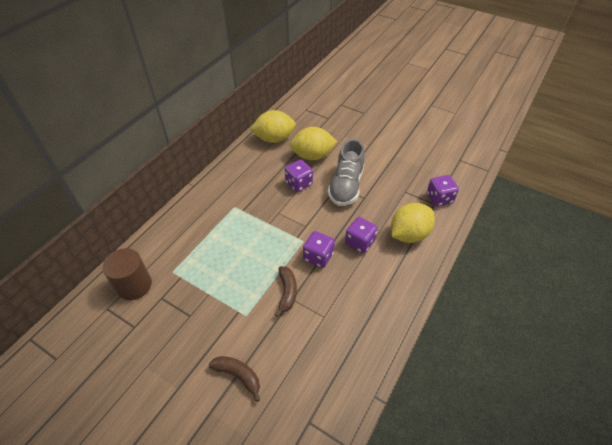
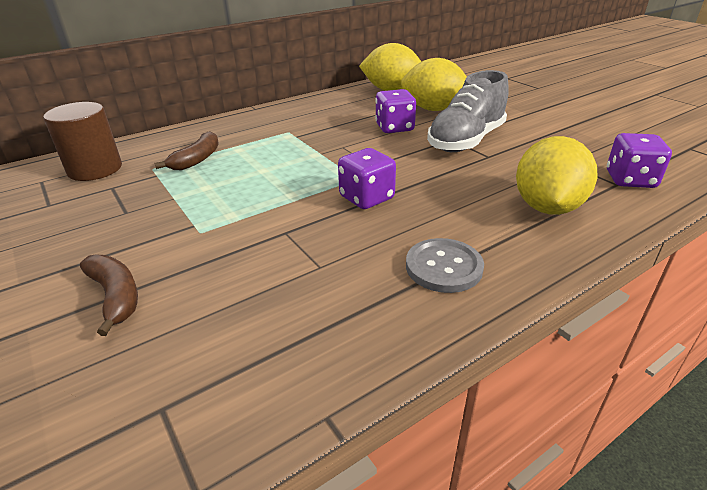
camera: 25 degrees right, 15 degrees down
(287, 292) = (284, 223): brown banana -> brown banana (197, 159)
(359, 242) = (448, 198): purple dice -> none
(380, 295) = (443, 267): none -> grey button
(409, 234) = (547, 207): yellow lemon -> yellow lemon turned 60 degrees counterclockwise

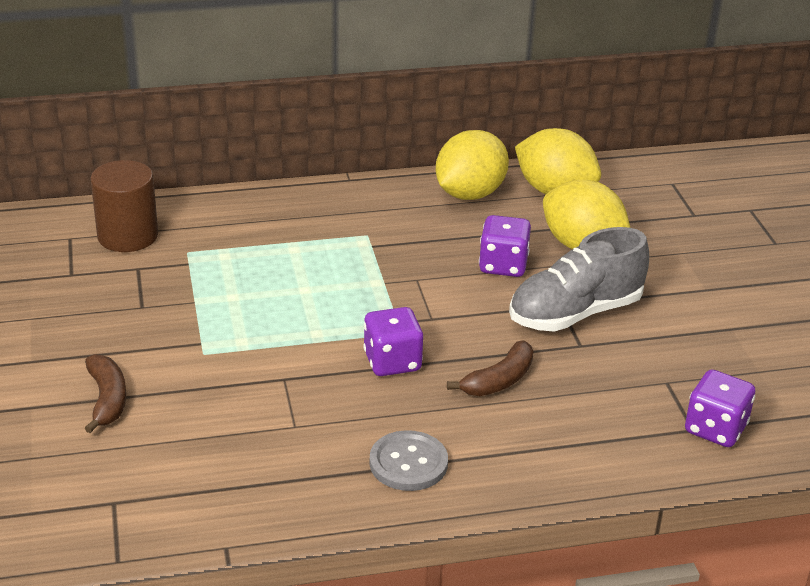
camera: 20 degrees right, 0 degrees up
(197, 159) = (240, 252): brown banana -> brown banana (499, 380)
(547, 207) = (577, 433): yellow lemon -> yellow lemon (470, 194)

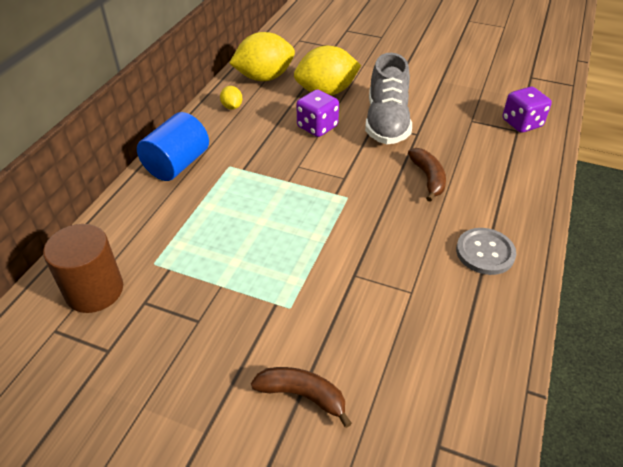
camera: 55 degrees left, 10 degrees up
(334, 203) = (177, 164): none -> blue cylinder
(392, 362) = (376, 214): purple dice -> none
(470, 194) = (232, 107): yellow lemon -> yellow lemon, size x0.45

